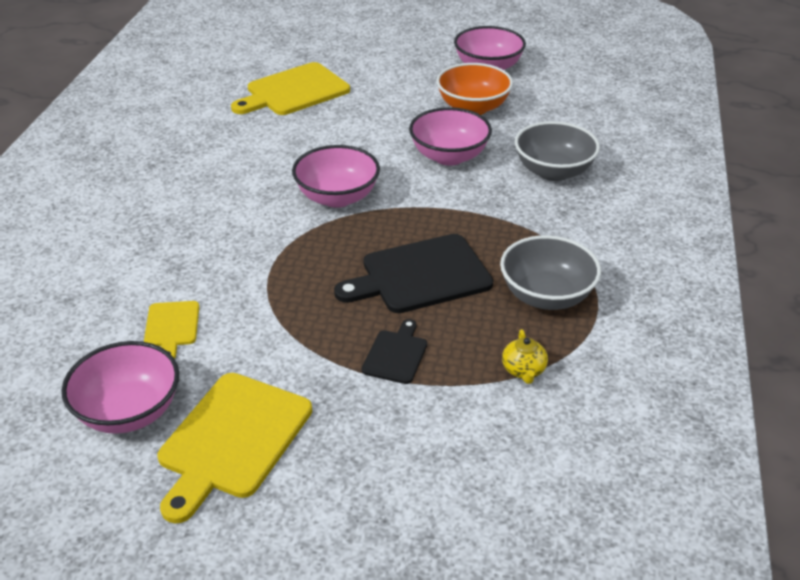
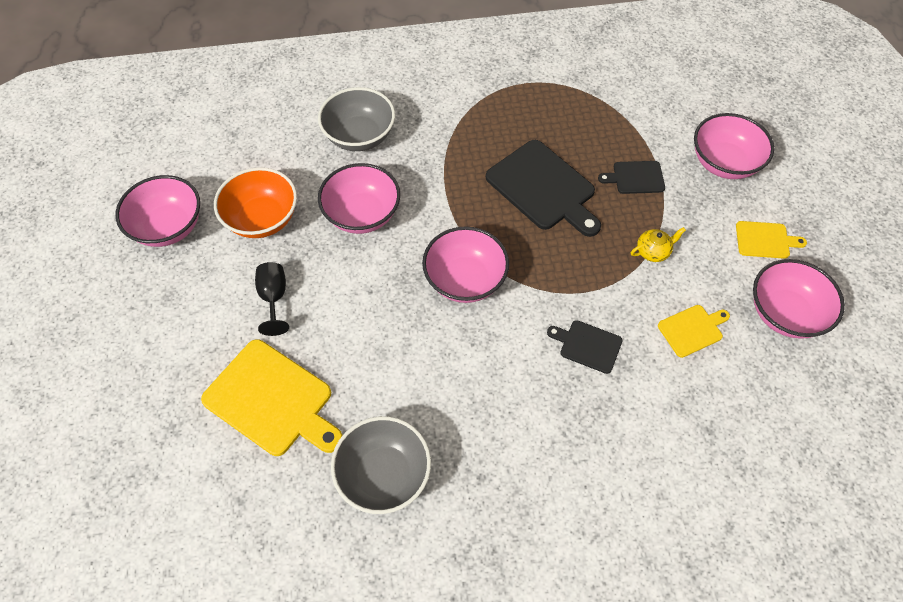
camera: 110 degrees left, 20 degrees up
(213, 250) = (587, 346): none -> black cutting board
(232, 440) = (765, 240): yellow cutting board -> yellow cutting board, size x0.52
(375, 452) = (724, 163): none -> pink bowl
(385, 103) = (274, 298): none -> black goblet
(523, 370) = (610, 108): yellow teapot -> yellow teapot (653, 251)
(546, 296) = (528, 111): grey bowl -> grey bowl (384, 475)

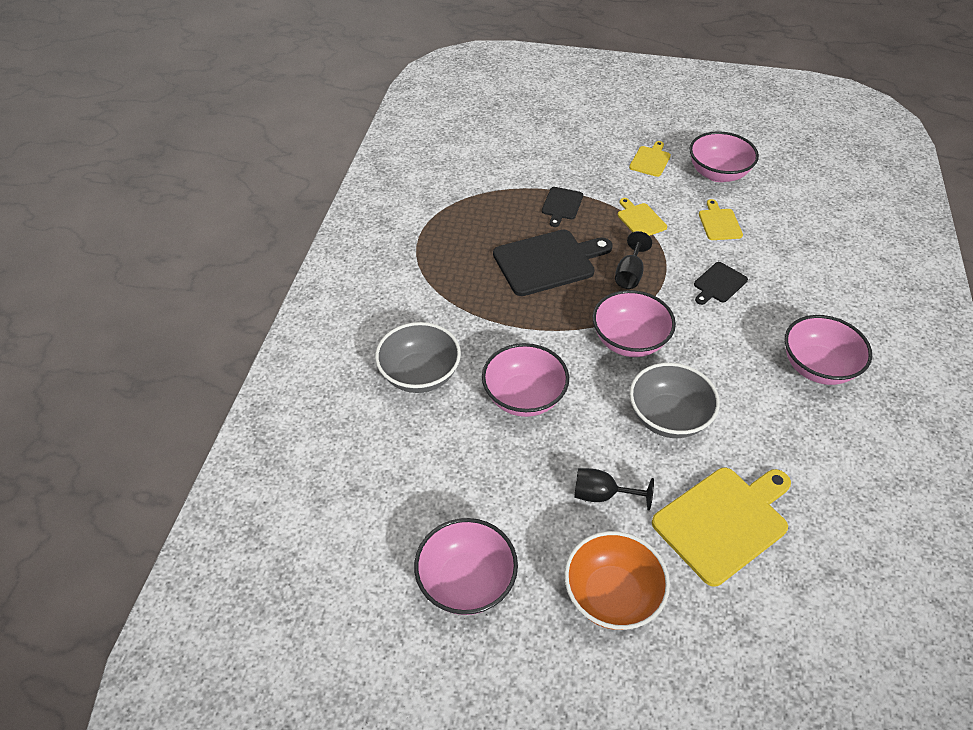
camera: 70 degrees left, 10 degrees down
(262, 219) = (494, 484): orange bowl -> orange bowl (612, 595)
(384, 475) = (817, 450): grey bowl -> grey bowl (668, 417)
(560, 260) = (629, 274): none -> black goblet
(653, 251) = (640, 219): yellow teapot -> yellow cutting board
(724, 163) = (568, 155): pink bowl -> pink bowl (817, 367)

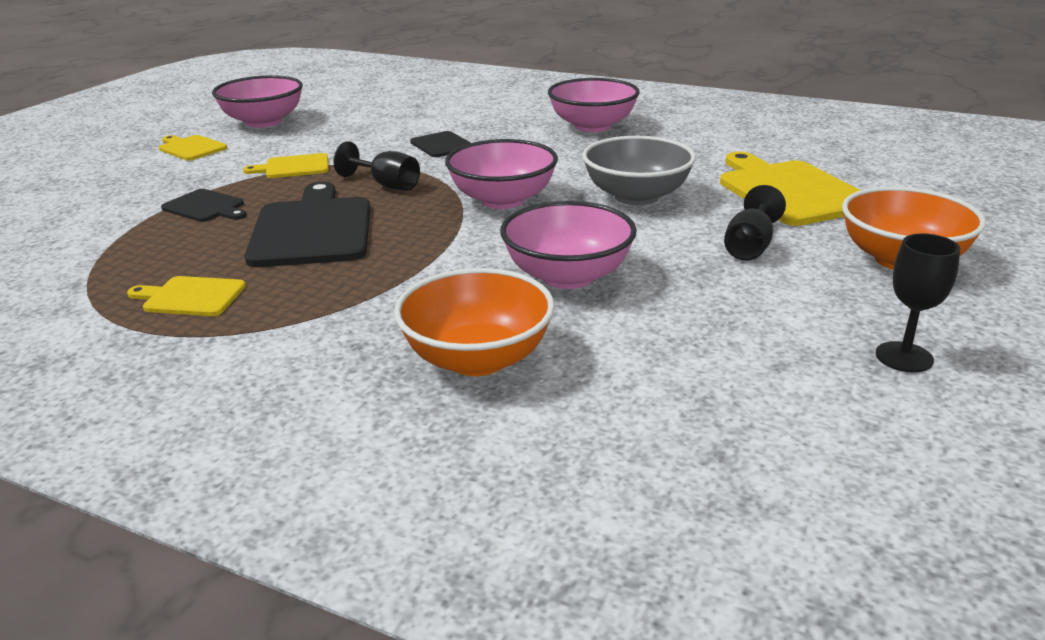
camera: 75 degrees left, 20 degrees down
(420, 375) = (477, 358): grey bowl -> orange bowl
(466, 582) = (904, 357): pink bowl -> black goblet
(719, 223) = (346, 132): yellow cutting board -> yellow cutting board (190, 297)

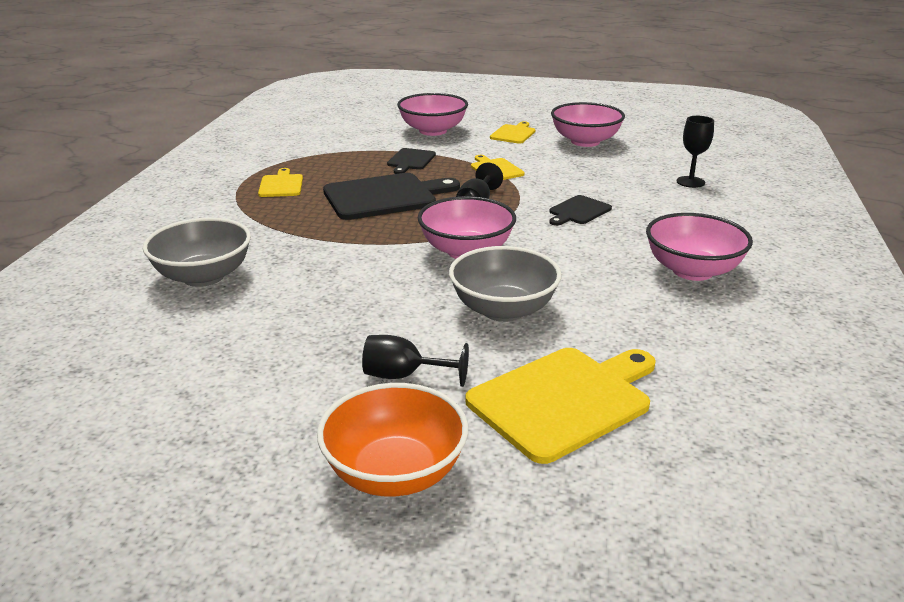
camera: 75 degrees right, 0 degrees up
(477, 358) = (203, 276): orange bowl -> grey bowl
(567, 276) = (326, 294): pink bowl -> pink bowl (433, 131)
(904, 357) = (191, 459): black goblet -> black goblet (690, 182)

